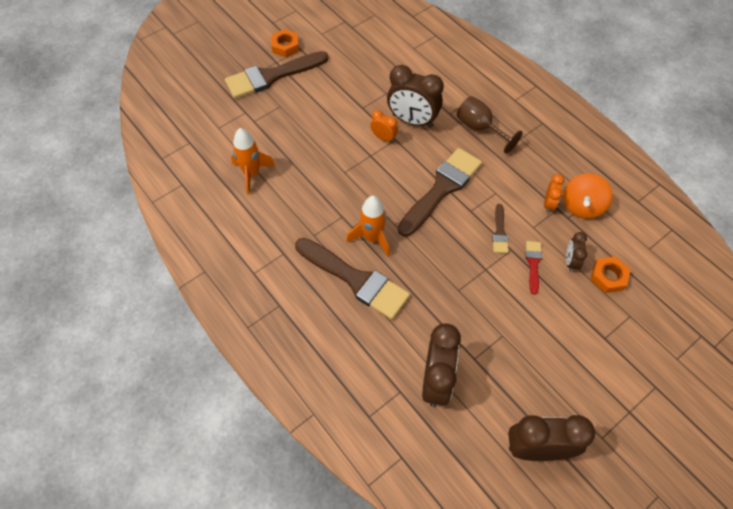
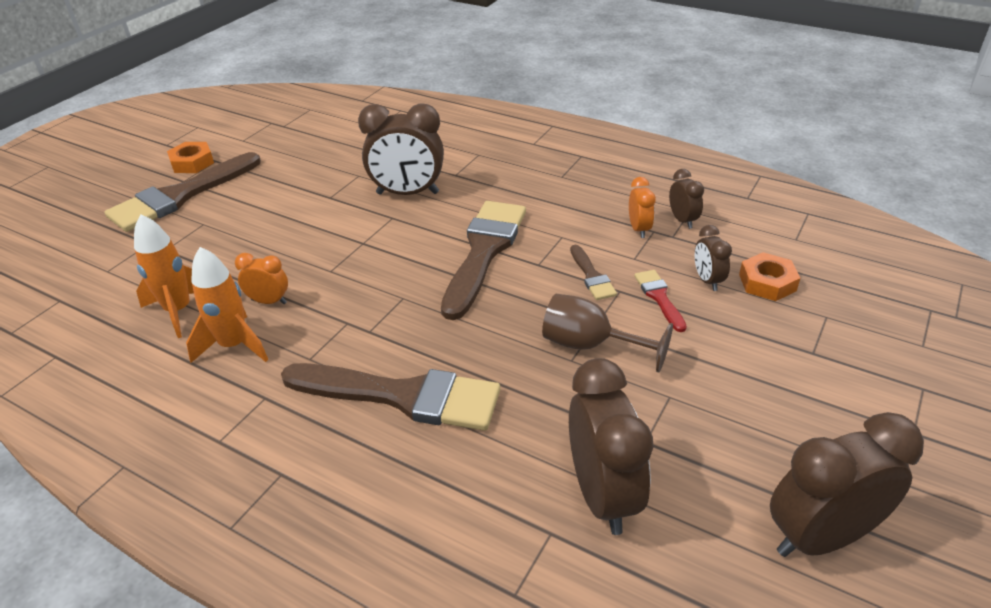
camera: 20 degrees left, 20 degrees down
(372, 238) = (406, 335): orange rocket -> orange rocket (234, 345)
(383, 138) = (374, 220): orange clock -> orange clock (269, 301)
(480, 128) = (503, 179): brown goblet -> brown goblet (589, 345)
(582, 206) = (682, 220): orange spinning top -> brown clock

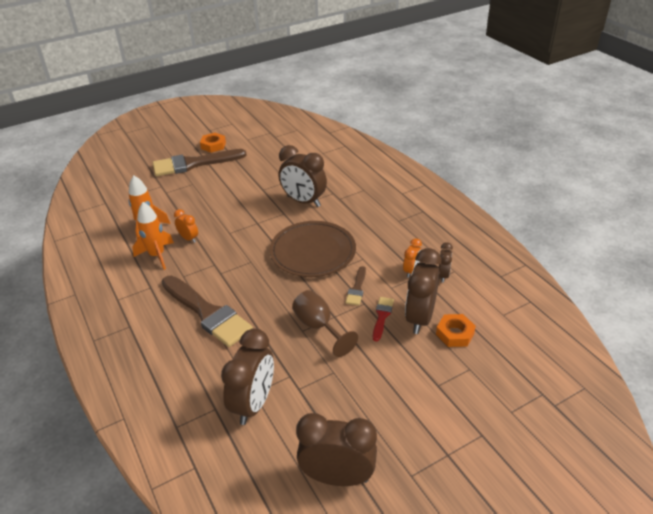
camera: 30 degrees right, 0 degrees up
(484, 252) = (313, 251): brown brush -> brown plate
(707, 280) = (420, 318): brown clock -> brown clock, size x1.97

